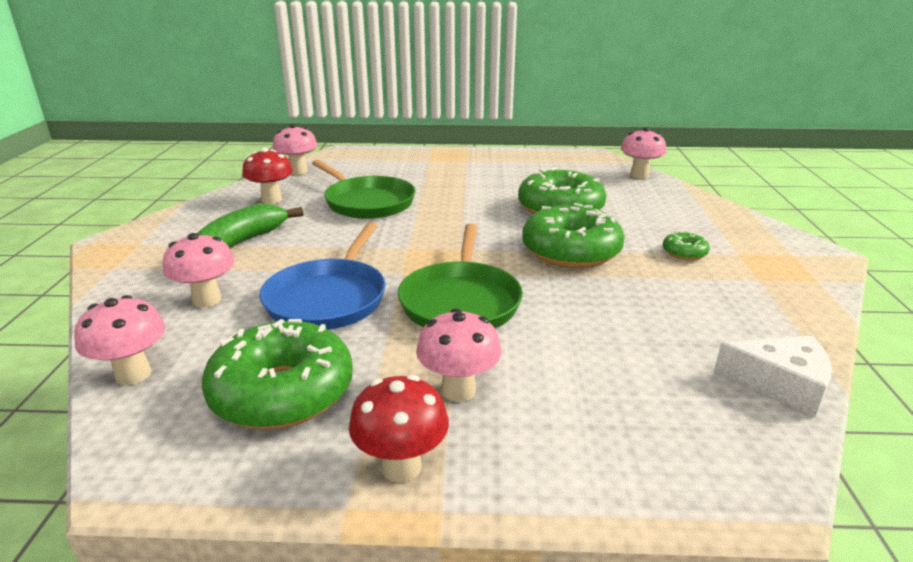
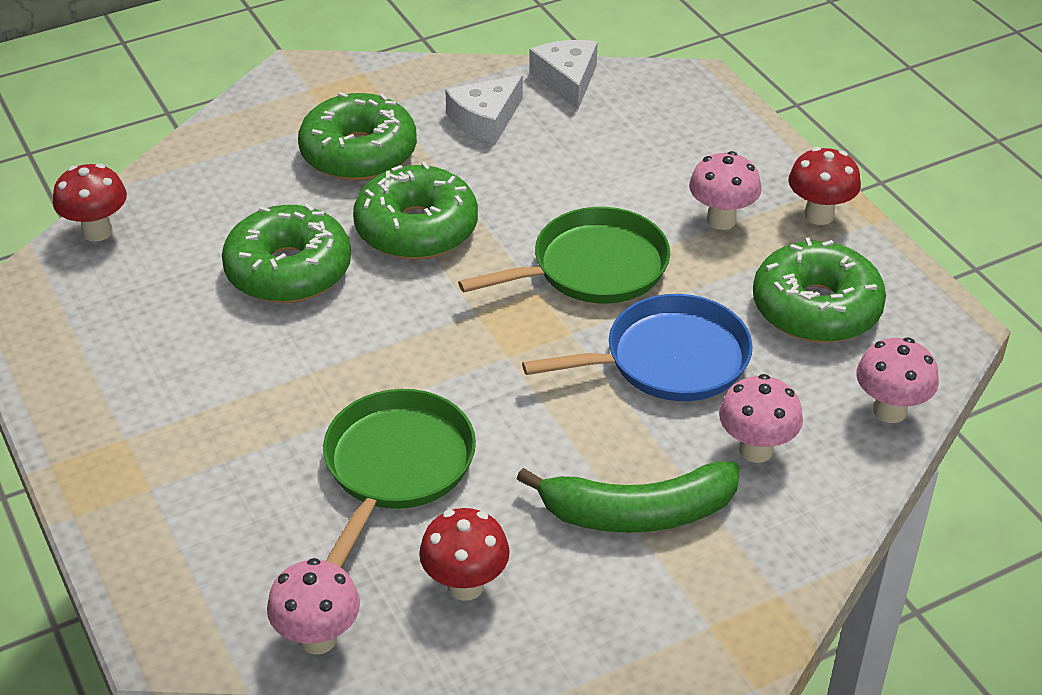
camera: 120 degrees left, 15 degrees up
(639, 175) = (97, 231): pink mushroom -> red mushroom
(684, 253) = (358, 153): green donut -> green donut, size x2.25
(713, 315) = (485, 119): none -> white cheese

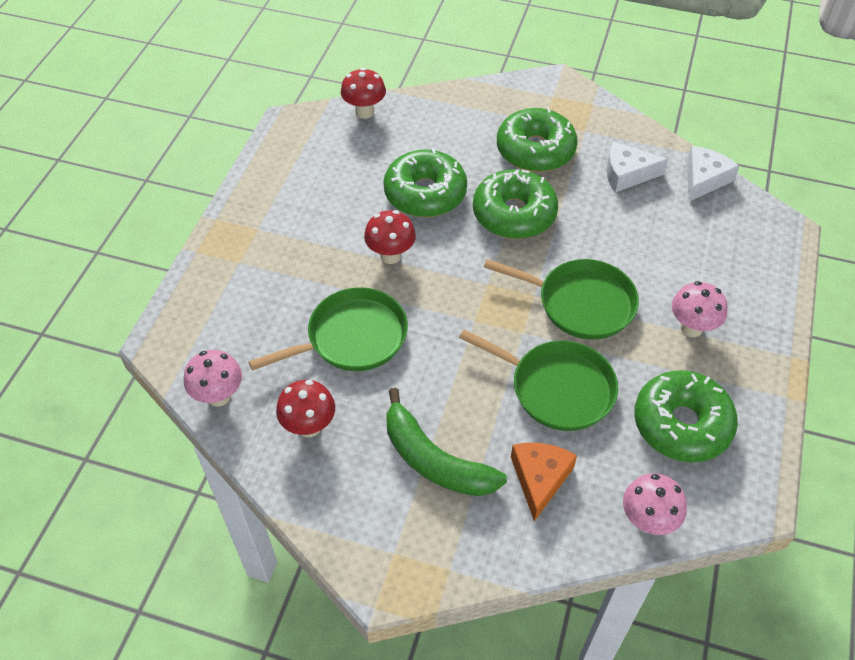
camera: 45 degrees right, 10 degrees up
(669, 359) = (557, 388): blue pan -> green pan
(756, 450) = (540, 478): pink mushroom -> orange cheese
(819, 215) = (758, 368): red mushroom -> red mushroom (391, 255)

